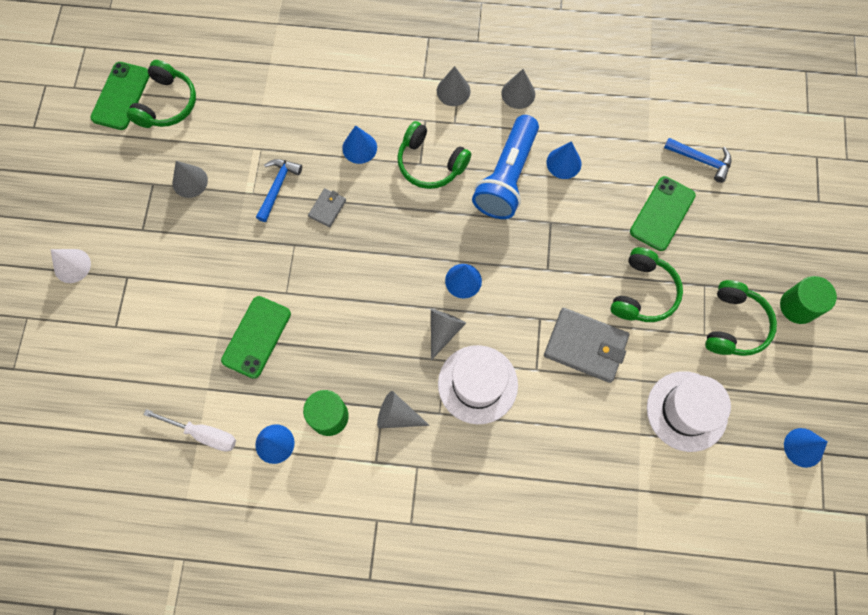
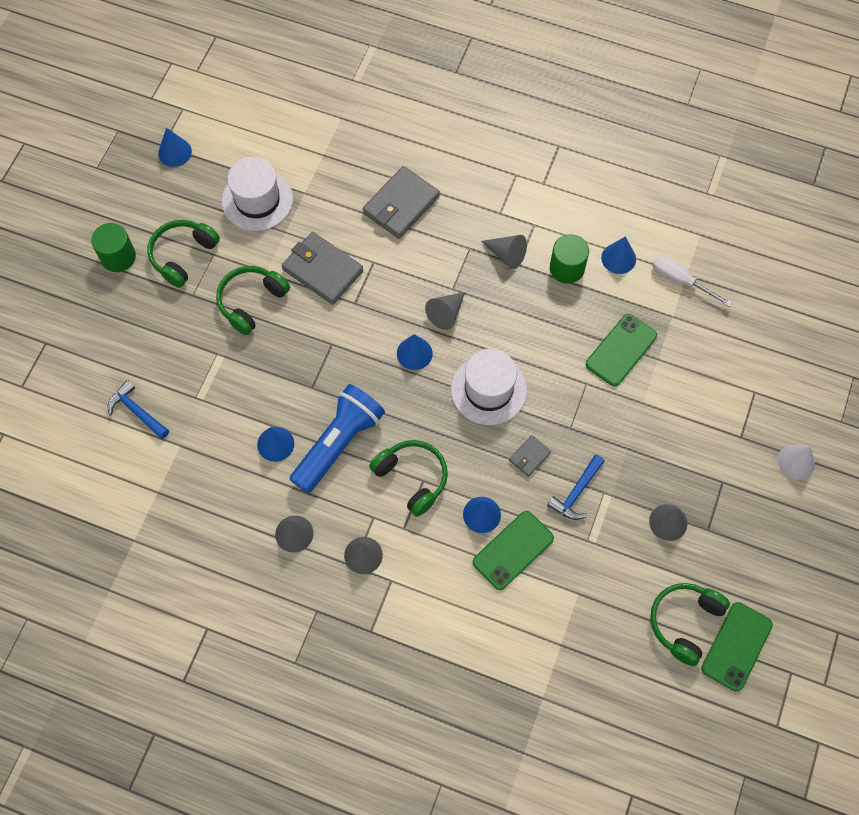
camera: 165 degrees left, 5 degrees down
(477, 384) = (429, 262): white hat -> white hat (488, 389)
(529, 447) = (401, 205): none -> grey wallet
(662, 213) = (200, 368): green phone -> green phone (513, 550)

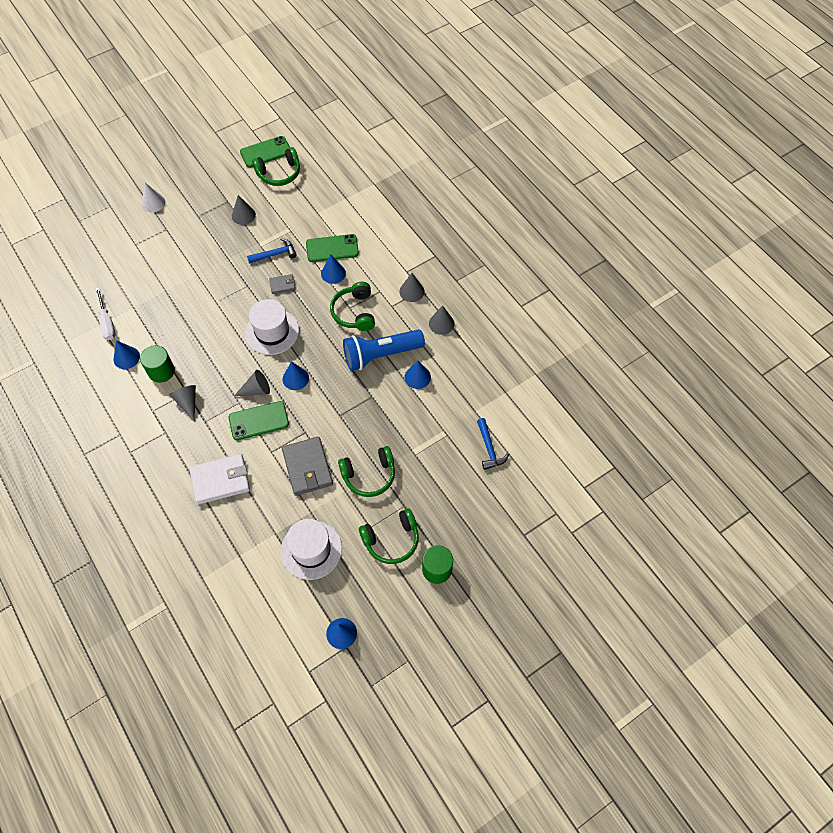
camera: 145 degrees left, 5 degrees down
(401, 205) = (220, 480): grey wallet -> white wallet
(621, 350) = (180, 307): green phone -> green phone (259, 421)

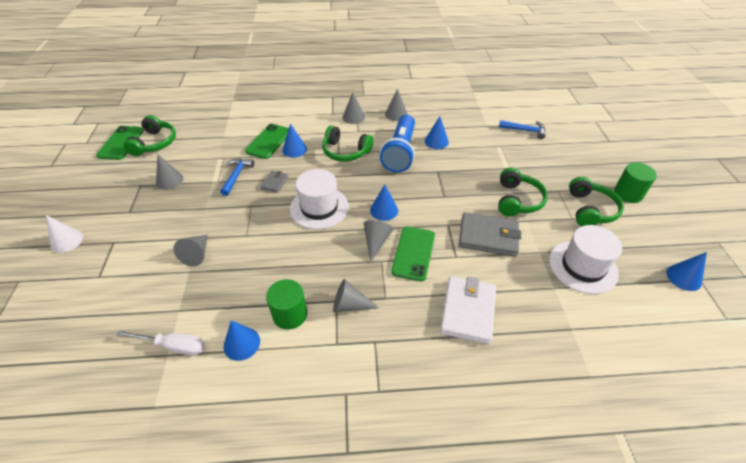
camera: 60 degrees left, 15 degrees down
(182, 284) = (197, 254): none -> grey cone

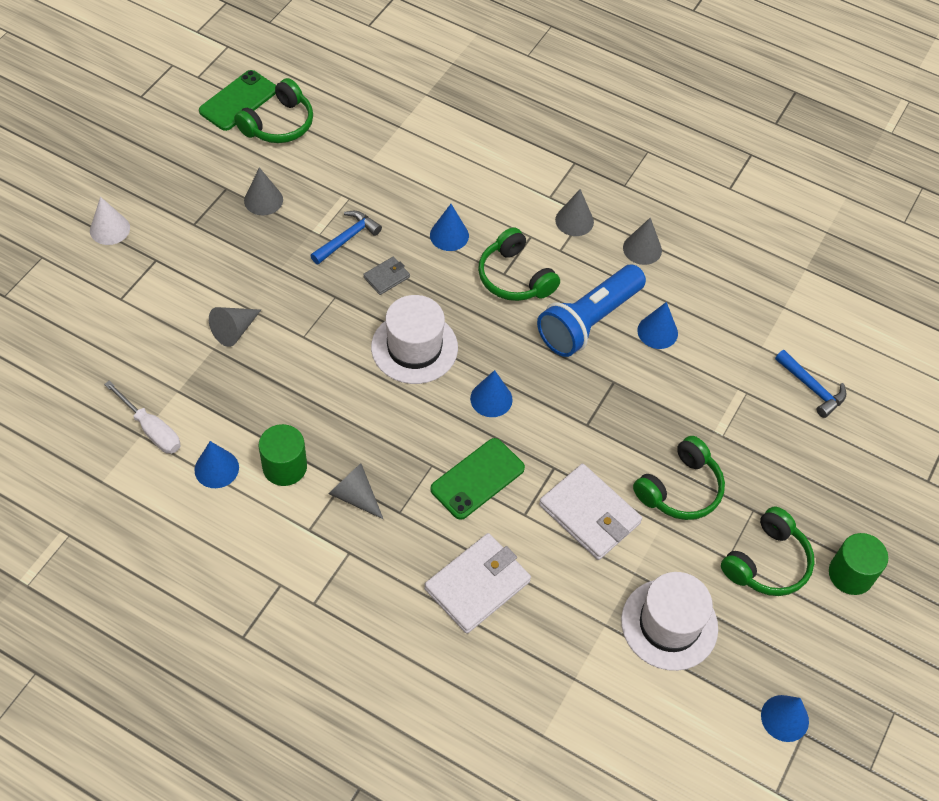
camera: 30 degrees right, 10 degrees up
(269, 141) = (425, 202): green phone -> none
(376, 242) = (445, 437): grey cone -> none
(488, 236) = (589, 514): grey wallet -> white wallet

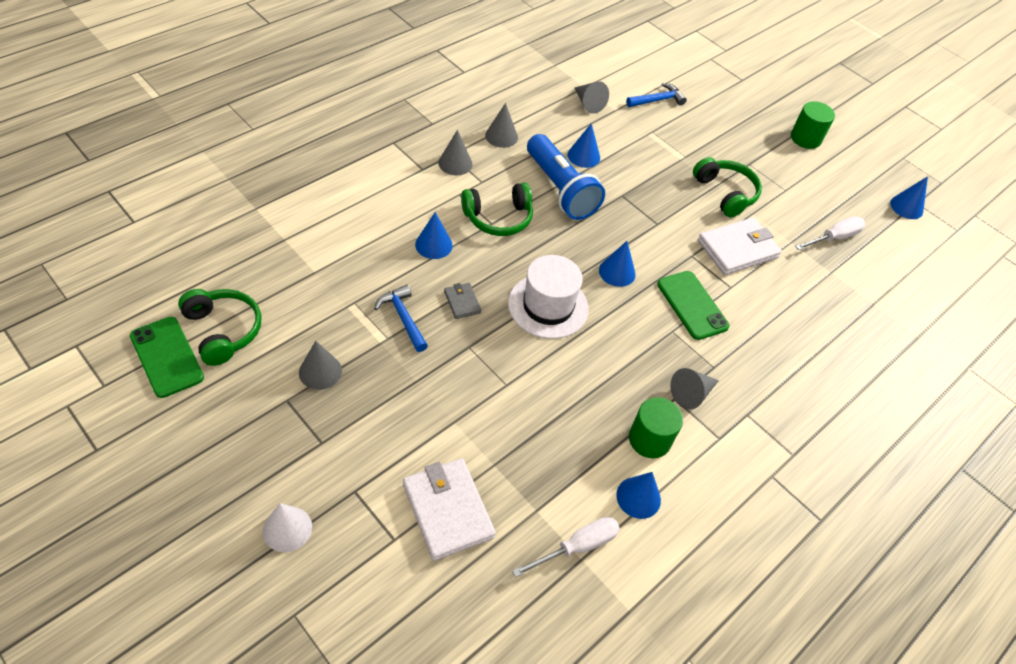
camera: 75 degrees left, 5 degrees down
(234, 330) = (478, 440): grey cone -> grey cone (588, 103)
(477, 585) = (789, 336): white wallet -> white wallet (448, 510)
(669, 624) = (834, 238): white hat -> white screwdriver
(767, 562) = (791, 172): green headphones -> none

